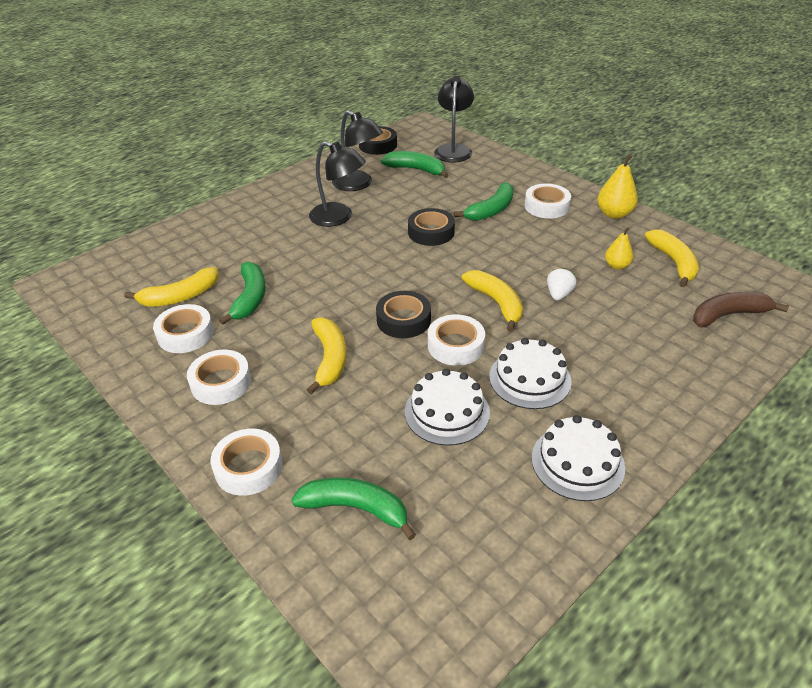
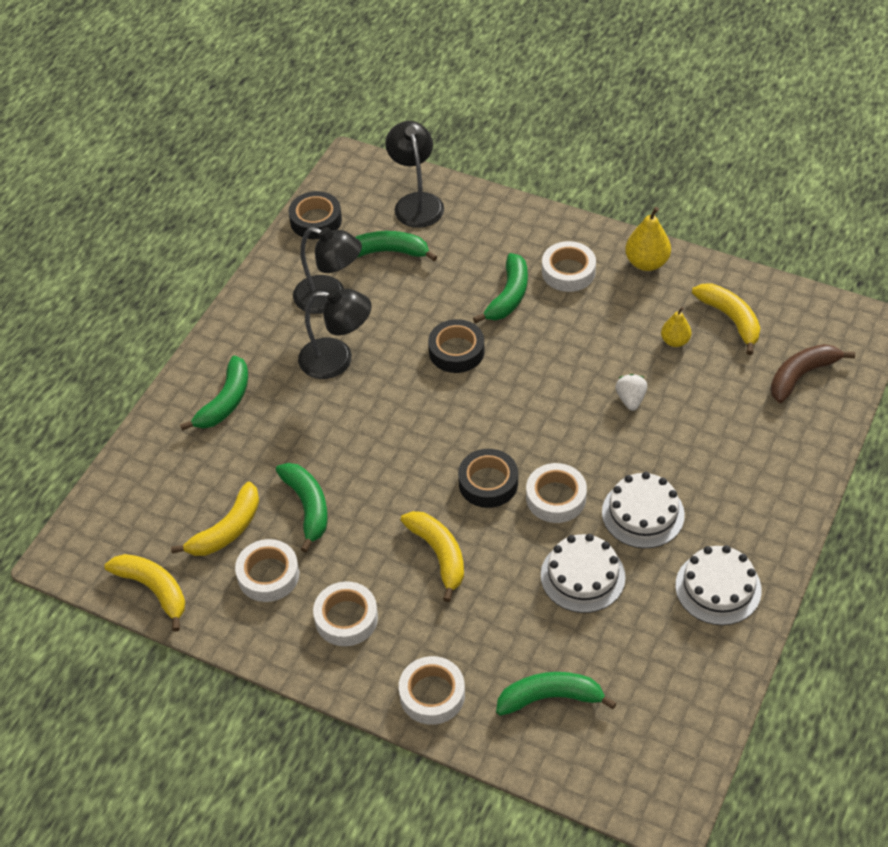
camera: 20 degrees left, 10 degrees up
(242, 223) = (225, 402): none -> green banana
(496, 303) = (572, 431): yellow banana -> yellow banana (154, 589)

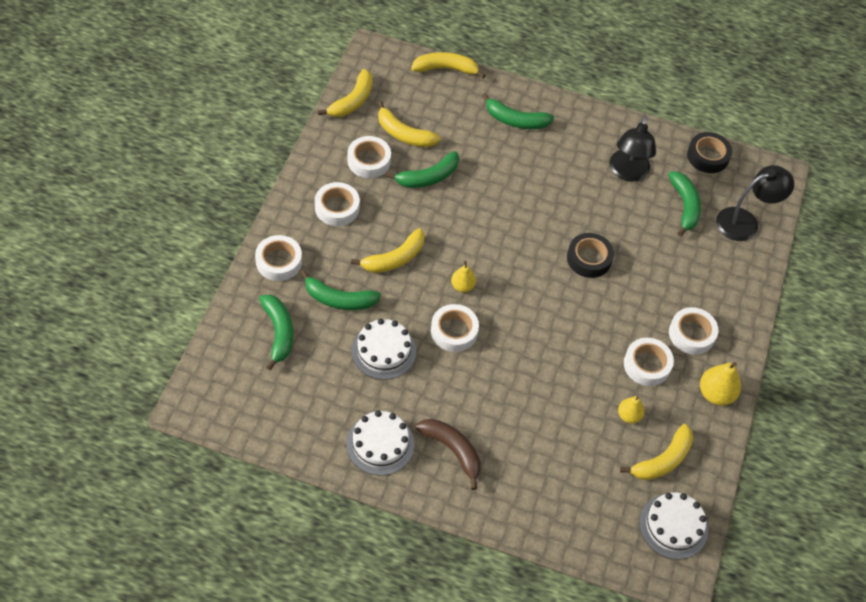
camera: 75 degrees right, 5 degrees up
(117, 471) = (446, 69): none -> yellow banana
(337, 360) = (566, 182): black lamp -> none
(488, 483) = (462, 286): black tape -> yellow pear
(508, 296) = (654, 292): green banana -> green banana (339, 299)
(608, 316) = (647, 365): none -> white tape
(630, 399) = (559, 382): white strawberry -> none
(643, 513) = (445, 391): white cake -> white cake (673, 526)
(801, 375) = (608, 516): brown banana -> brown banana (453, 450)

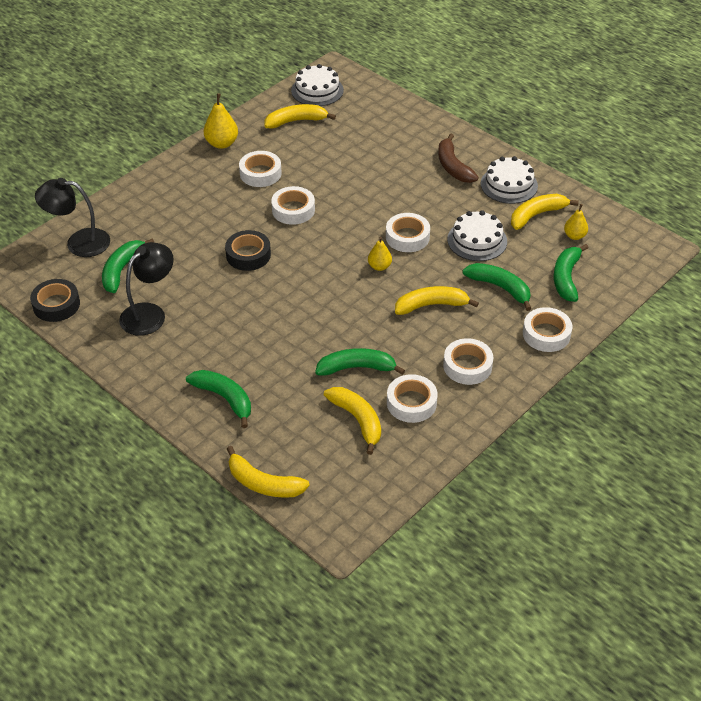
camera: 150 degrees left, 10 degrees down
(352, 101) = (397, 477): yellow banana -> yellow banana (536, 215)
(629, 415) = (301, 150): yellow pear -> yellow pear (574, 236)
(691, 334) = (206, 181): white tape -> white tape (293, 210)

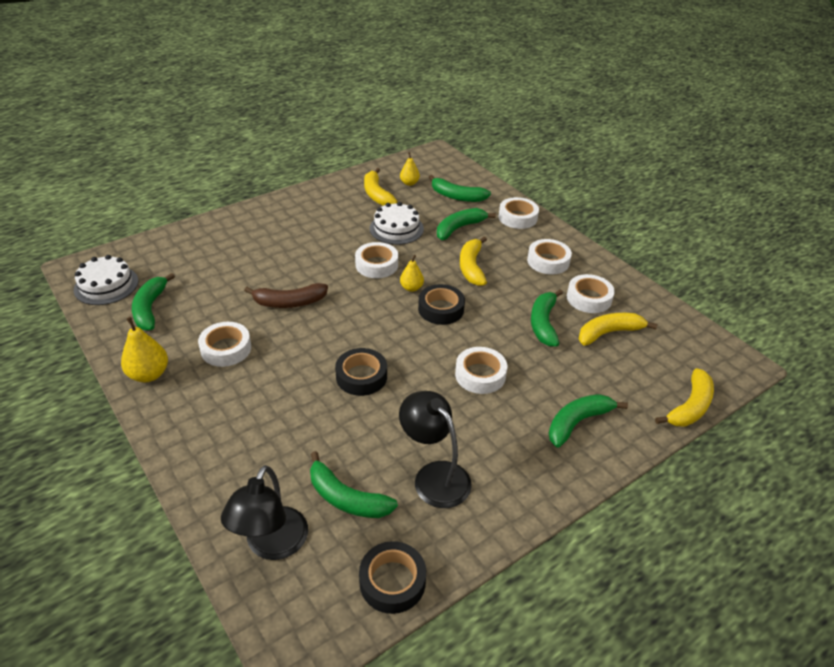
camera: 80 degrees left, 5 degrees down
(293, 210) = (302, 332): white tape -> white tape (480, 375)
(296, 121) = (150, 308): yellow banana -> green banana
(354, 291) = (441, 309): none -> black tape
(453, 166) = (290, 223): brown banana -> brown banana (289, 302)
(509, 185) = (331, 199): white cake -> none

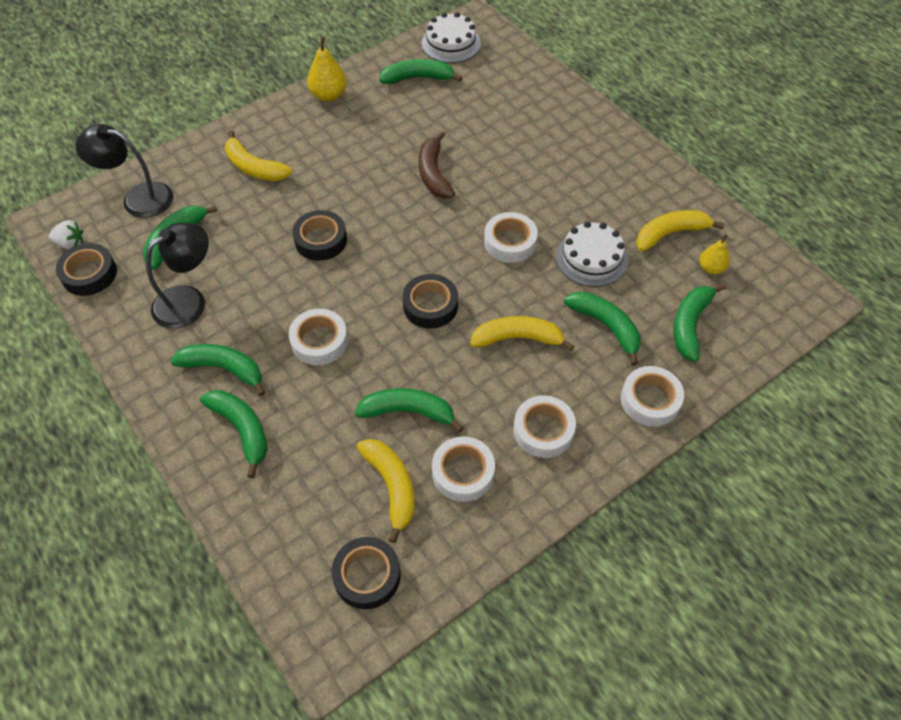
camera: 90 degrees right, 15 degrees up
(226, 349) = (362, 138): white tape -> none
(340, 613) = (71, 244): none -> white strawberry
(411, 288) = (468, 277): yellow pear -> none
(515, 440) = (224, 369): none -> green banana
(680, 346) = (367, 576): none -> black tape
(690, 407) = (255, 559): yellow banana -> yellow banana (254, 167)

